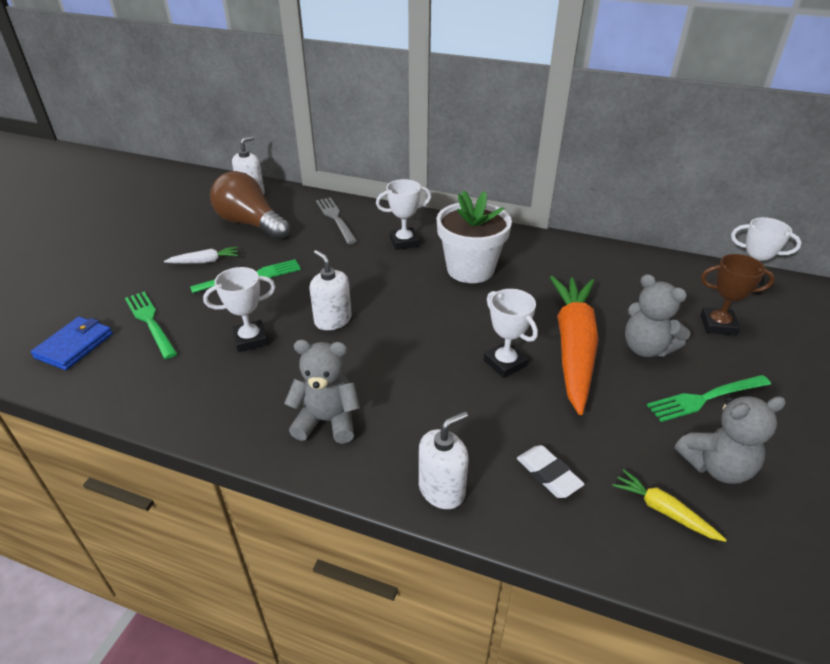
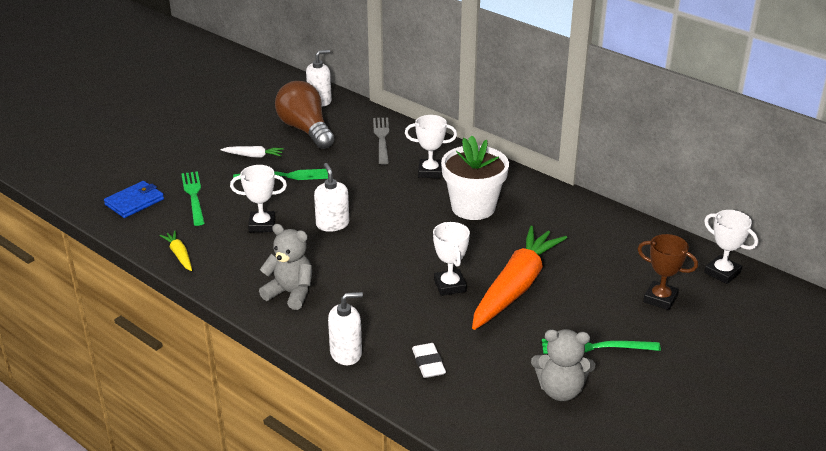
camera: 20 degrees right, 5 degrees down
(646, 348) = (578, 301): grey teddy bear -> none
(663, 511) = (495, 404): yellow carrot -> yellow carrot (179, 255)

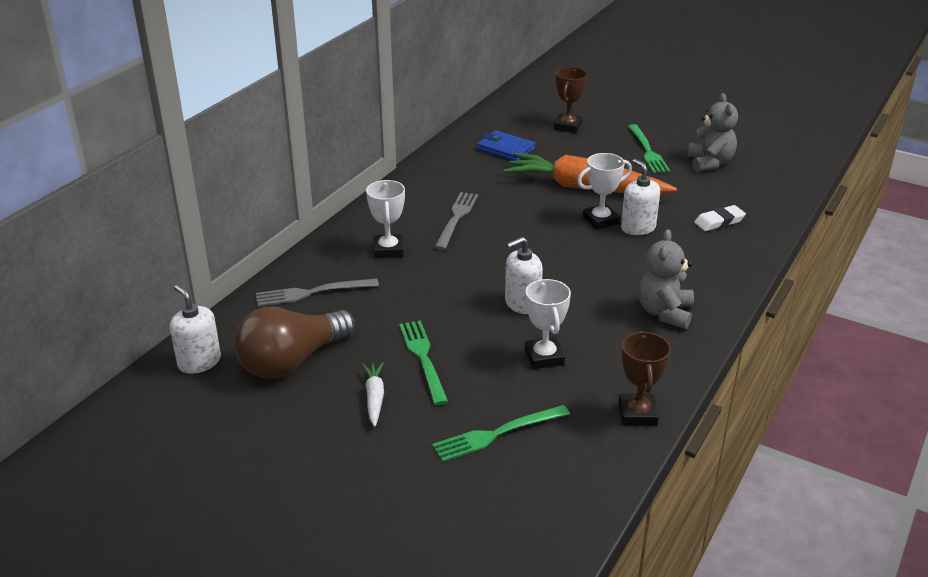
camera: 100 degrees left, 0 degrees up
(134, 202) = (531, 494): blue wallet -> blue wallet (505, 149)
(179, 255) = (637, 414): yellow carrot -> brown trophy
(346, 353) = (735, 265): white soap dispenser -> white soap dispenser (638, 228)
(473, 207) = (456, 218): white flower pot -> grey fork
(722, 273) = (519, 103): white trophy -> none

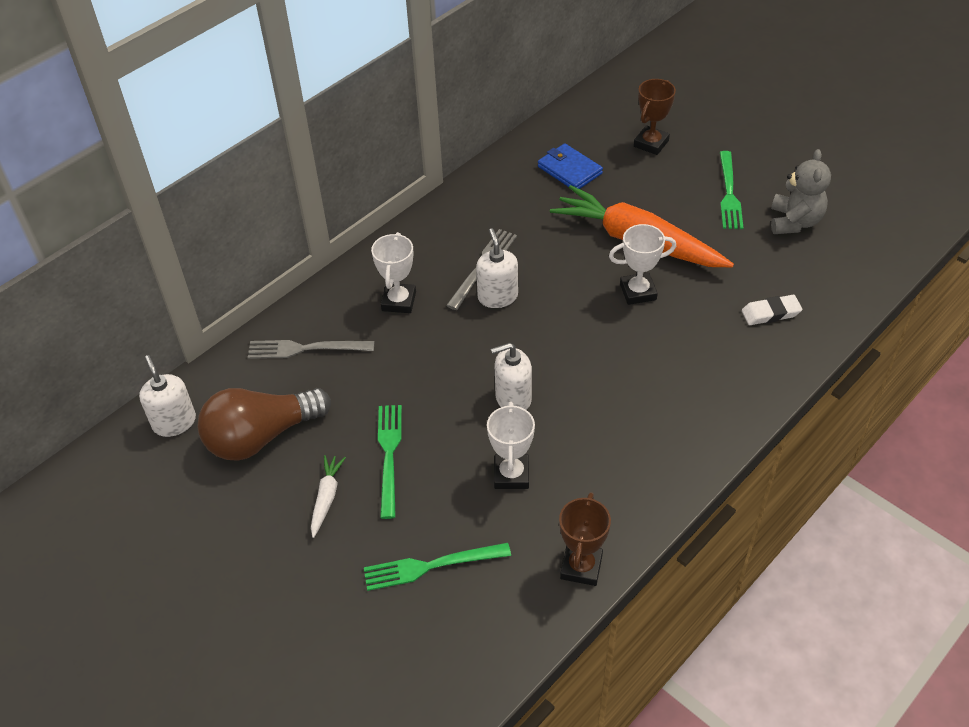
camera: 15 degrees right, 15 degrees up
(638, 228) = (675, 309): white soap dispenser -> white soap dispenser (497, 297)
(664, 313) = (660, 436): grey teddy bear -> none

